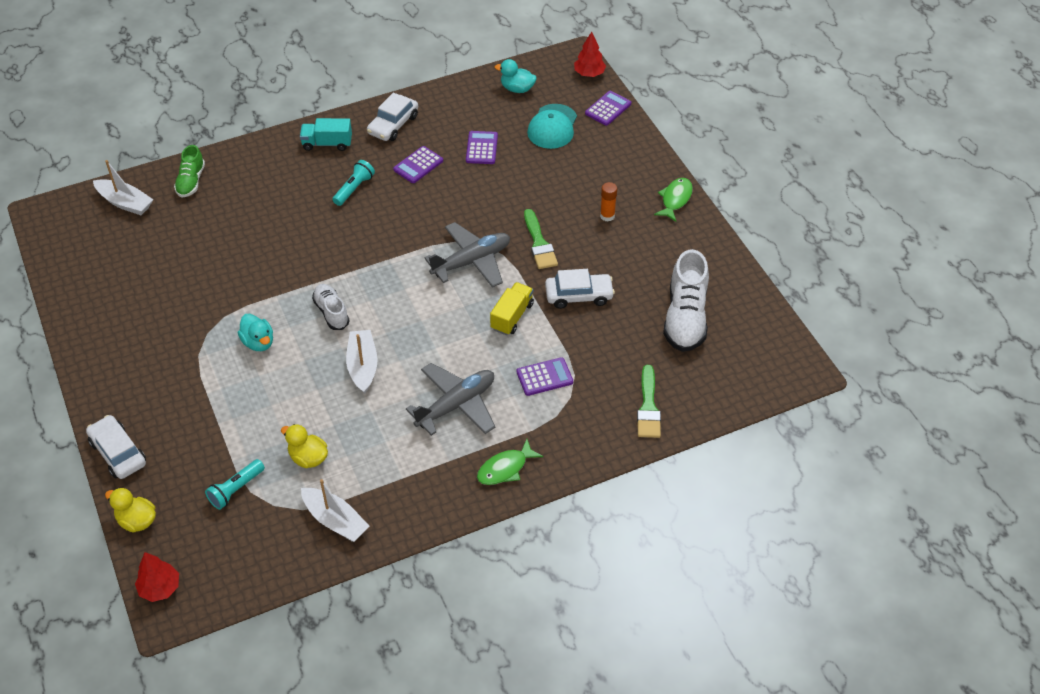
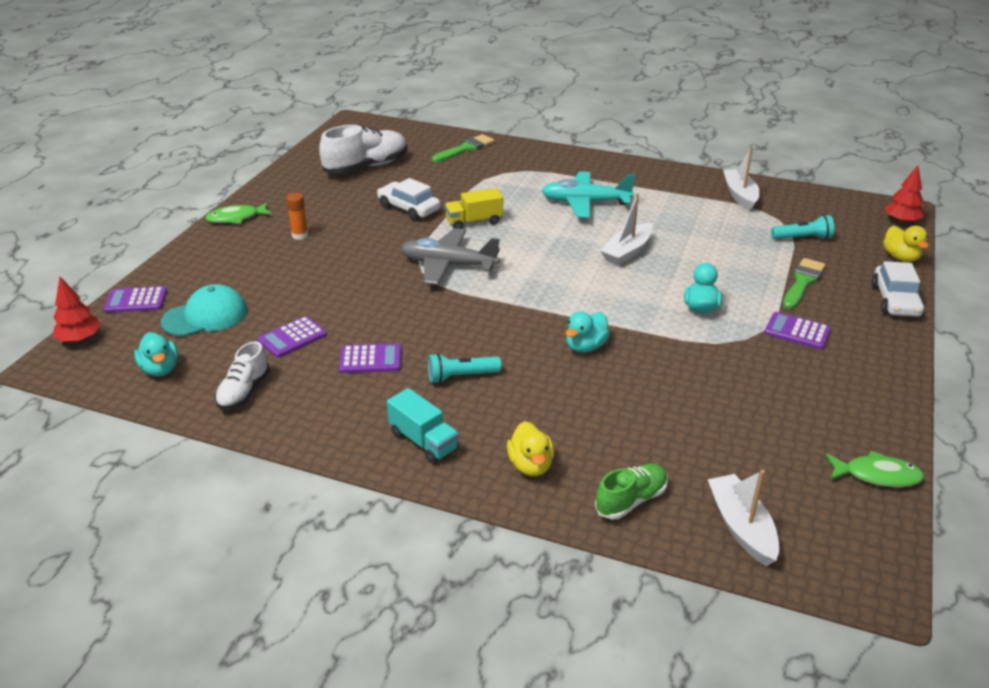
camera: 135 degrees left, 15 degrees down
(304, 257) = (585, 347): none -> turquoise duck
(308, 458) = (728, 228): yellow duck -> yellow duck (530, 465)
(331, 312) = (611, 295): white shoe -> white shoe (244, 391)
(393, 125) = (329, 415): white car -> none
(456, 405) = (585, 203): grey plane -> turquoise plane
(505, 468) = (595, 167): green fish -> green fish (877, 475)
(539, 243) = (379, 248): green brush -> green brush (802, 282)
(544, 377) = (504, 187): purple calculator -> purple calculator (797, 331)

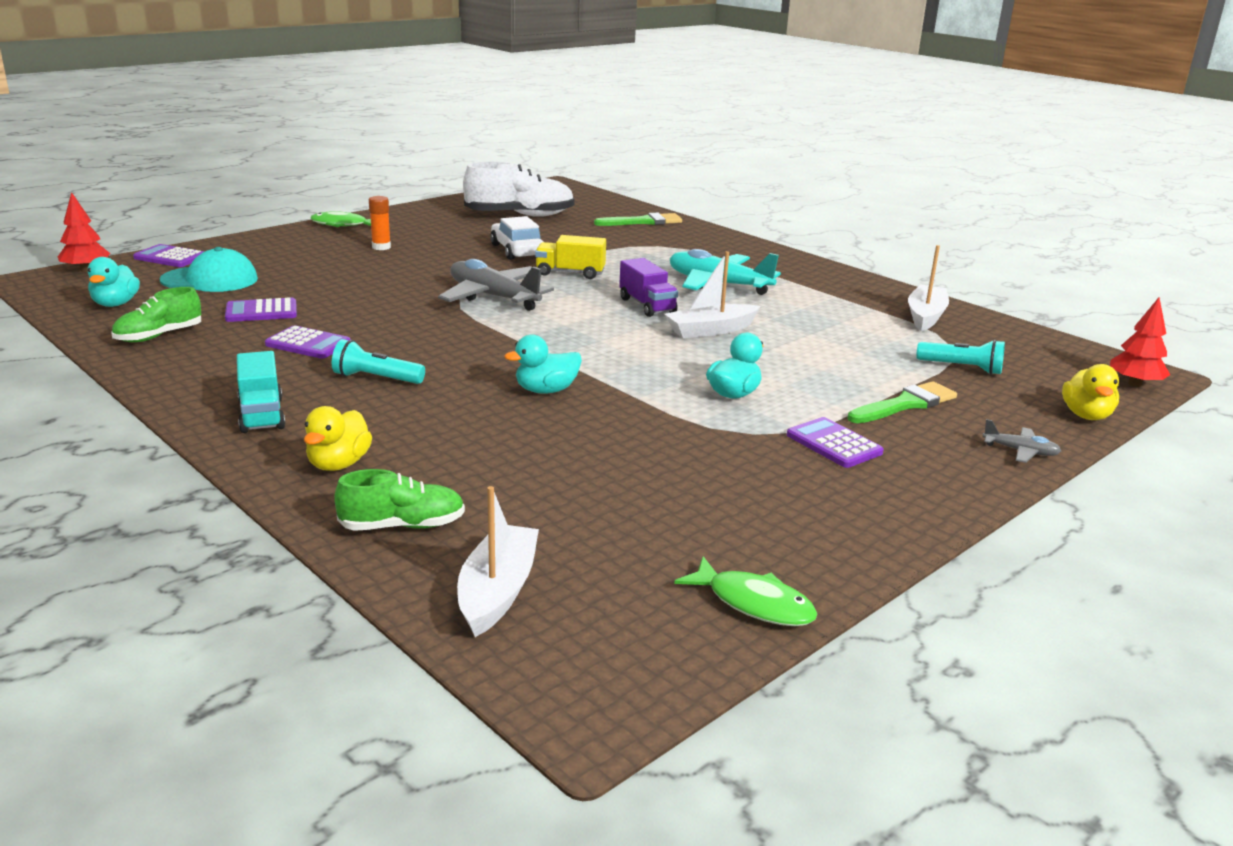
camera: 25 degrees right, 10 degrees down
(244, 391) = (159, 336): white shoe -> green shoe
(562, 240) = (647, 305): none -> purple truck
(895, 300) = (1020, 451): white car -> grey plane

